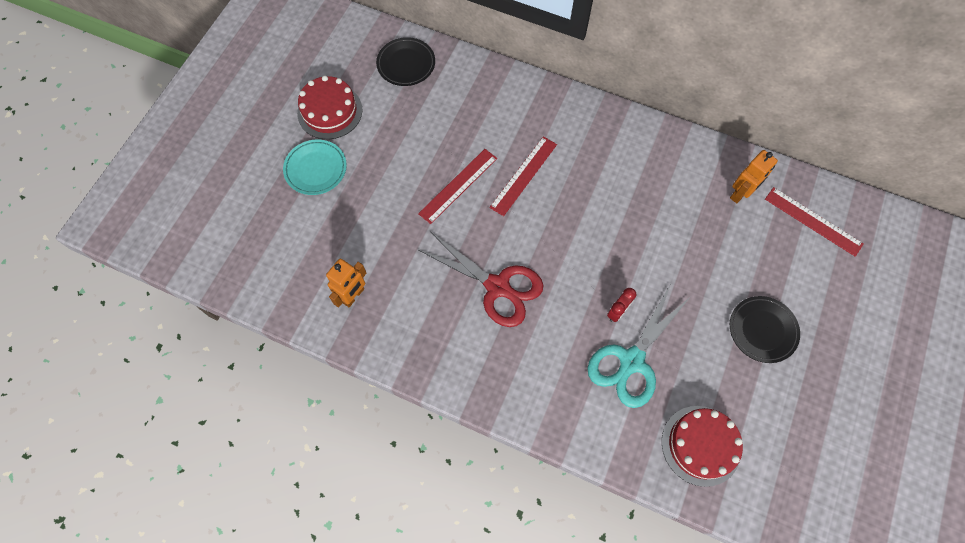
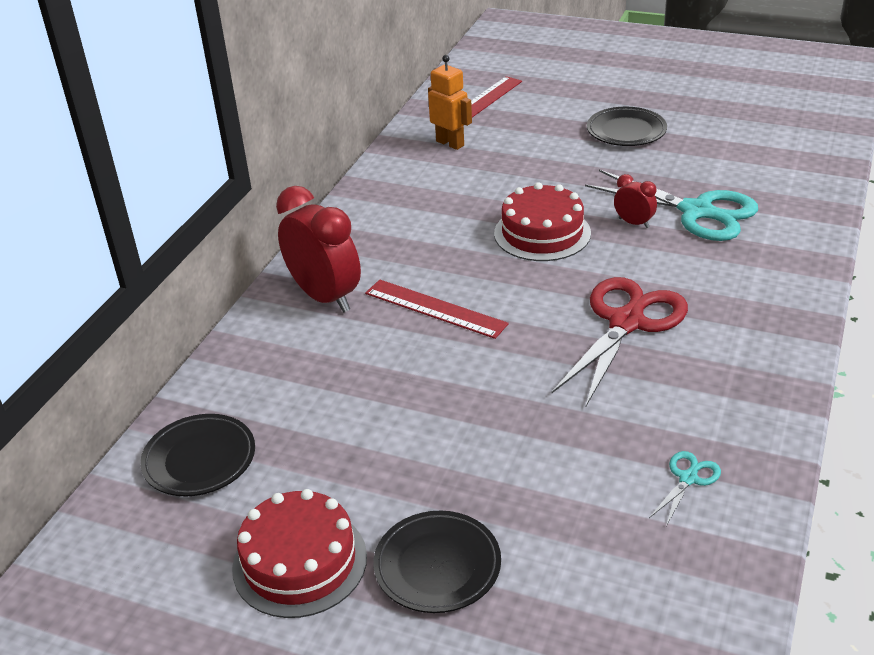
camera: 90 degrees left, 30 degrees down
(316, 169) = (437, 566): turquoise plate -> black plate
(353, 296) = (688, 478): orange robot -> turquoise scissors
(458, 185) = (458, 374): red ruler -> none
(541, 115) = (325, 297): none -> red clock
(701, 445) = (779, 166): red cake -> red cake (542, 233)

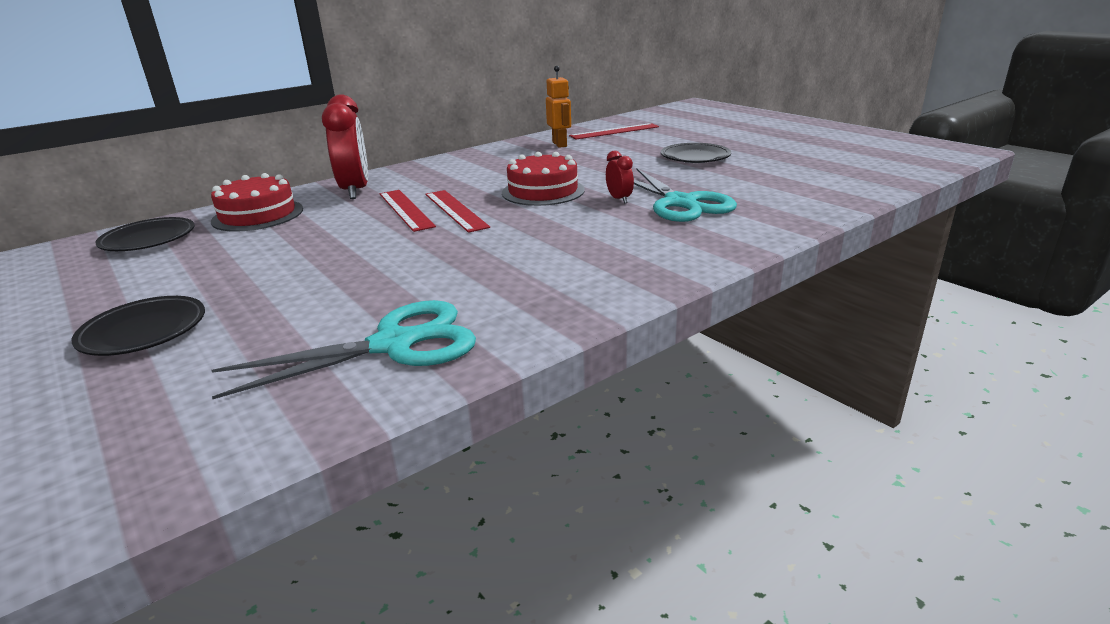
camera: 30 degrees right, 10 degrees down
(300, 562) = (87, 301): red cake -> red cake (258, 215)
(491, 292) = (456, 210): none -> red ruler
(626, 322) = (518, 246): red scissors -> none
(688, 478) = (394, 345): turquoise scissors -> turquoise scissors, size x2.27

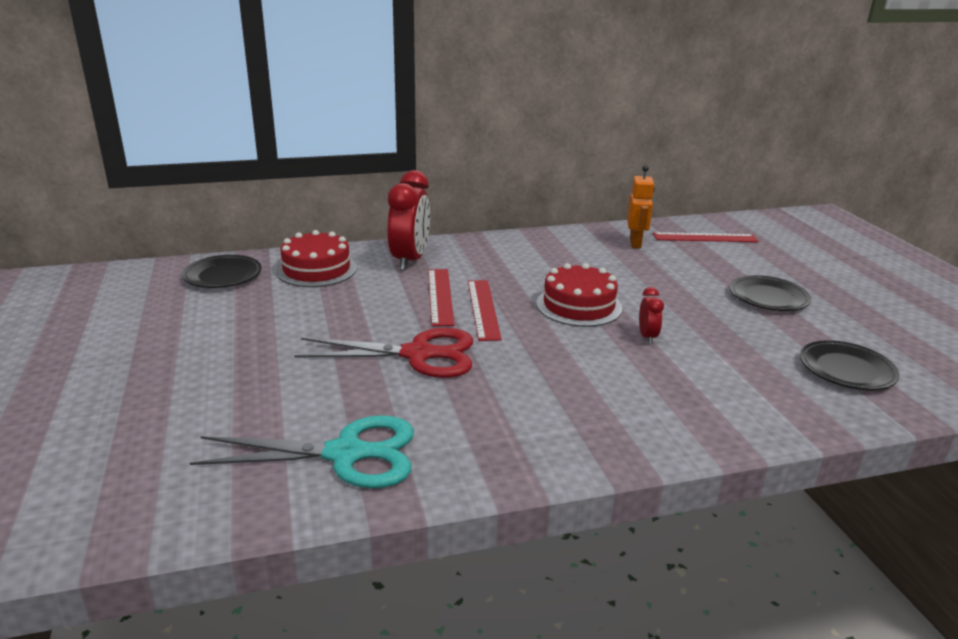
camera: 20 degrees right, 0 degrees up
(144, 331) = (176, 377): black plate -> black plate (846, 370)
(415, 254) = (418, 354): none -> red scissors
(680, 203) = (707, 359): turquoise scissors -> none

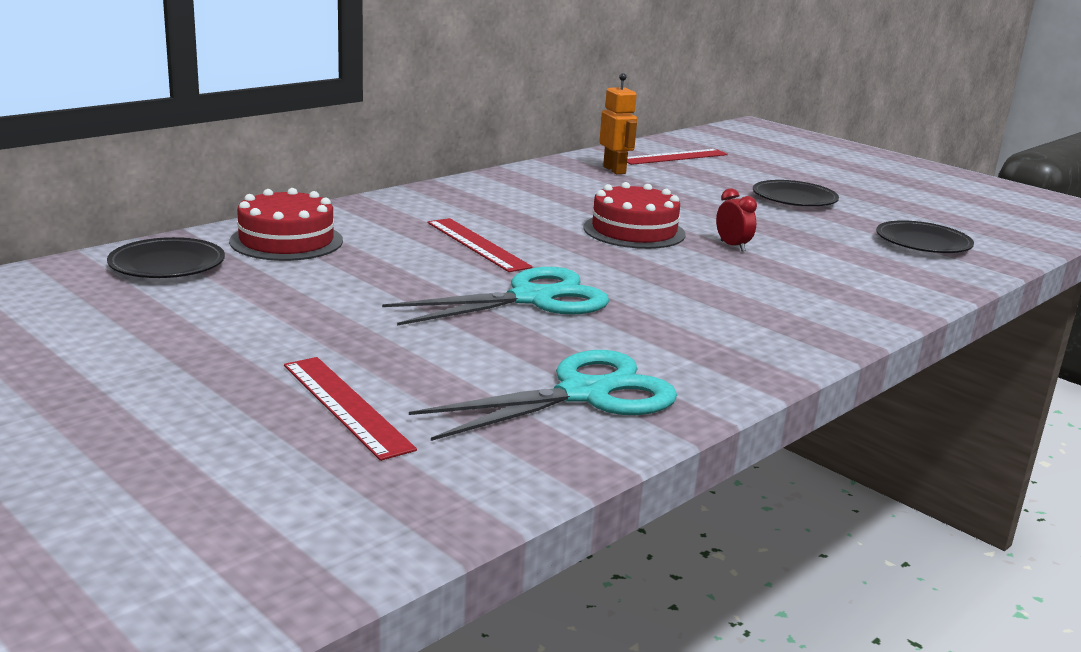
camera: 30 degrees left, 5 degrees down
(410, 260) = (391, 216): red clock -> none
(418, 354) = (532, 299): red scissors -> turquoise scissors
(483, 309) = (541, 248): red ruler -> red ruler (346, 405)

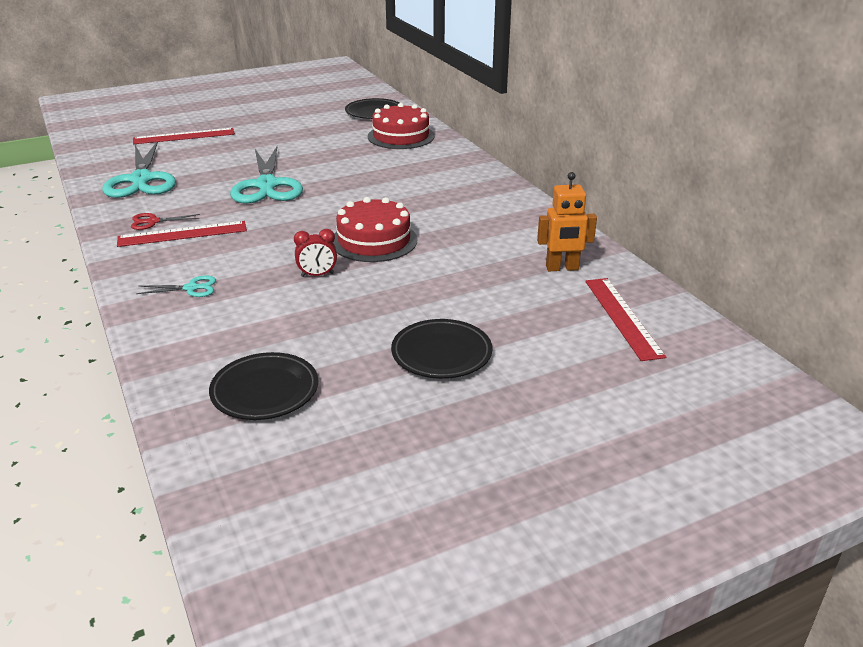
camera: 110 degrees right, 10 degrees up
(477, 244) = (370, 183): red ruler -> red ruler (182, 234)
(713, 349) = (153, 222): none -> red scissors
(830, 294) = (191, 288): none -> turquoise scissors

